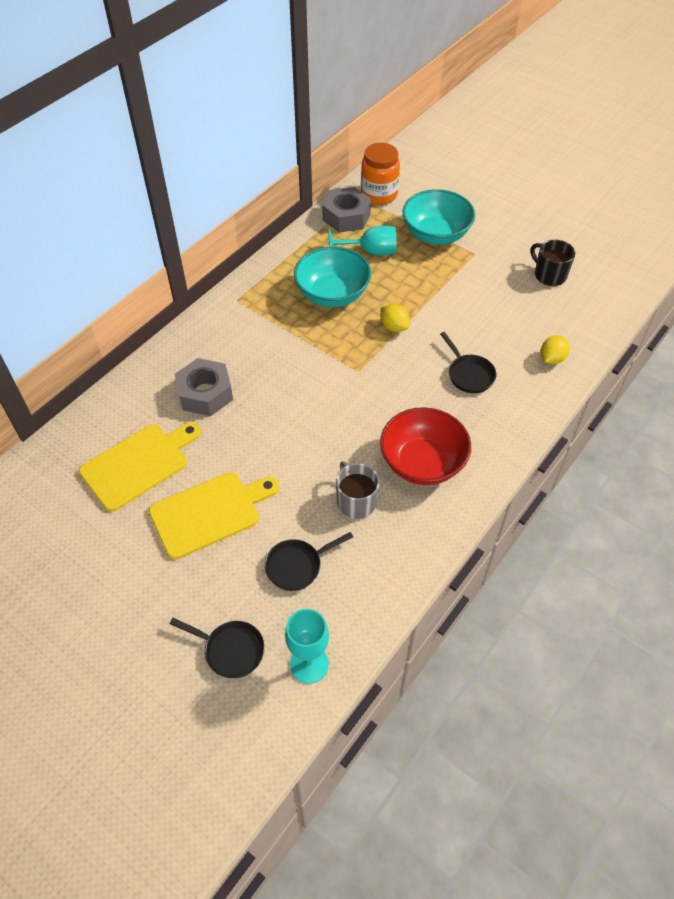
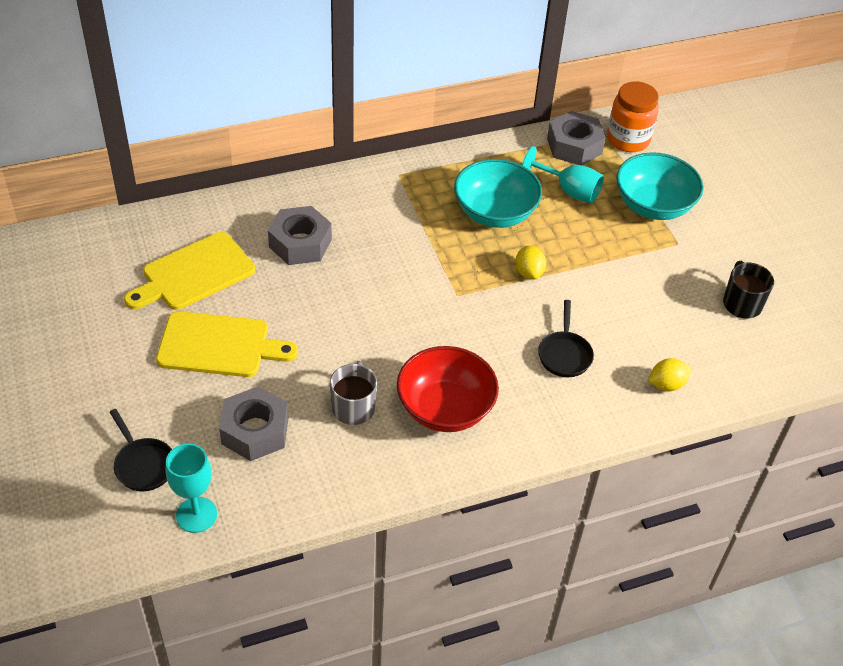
camera: 30 degrees right, 5 degrees down
(138, 464) = (194, 273): yellow cutting board -> yellow cutting board turned 150 degrees clockwise
(297, 566) = (255, 431): black pan -> grey nut

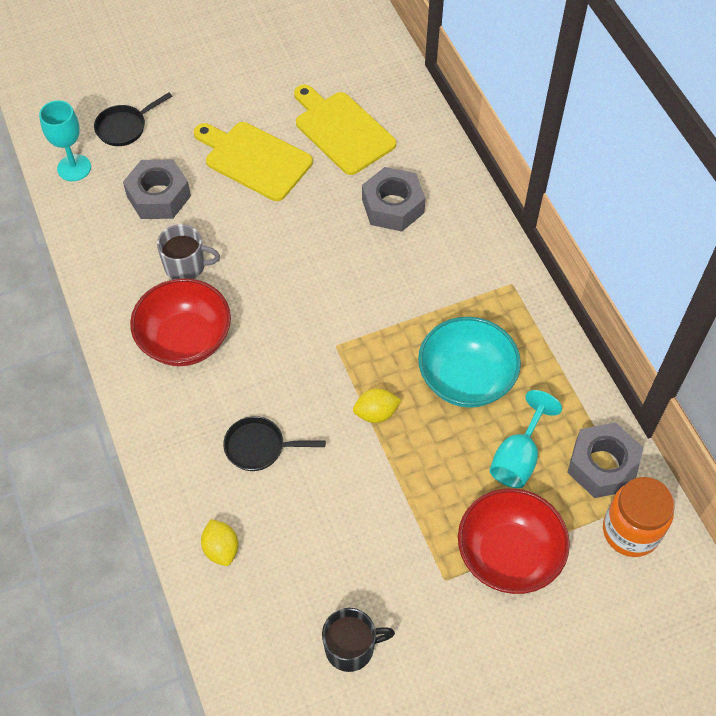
camera: 90 degrees right, 10 degrees up
(219, 345) = (255, 159): yellow cutting board -> yellow cutting board turned 120 degrees clockwise
(653, 206) = (508, 554): turquoise bowl -> red bowl

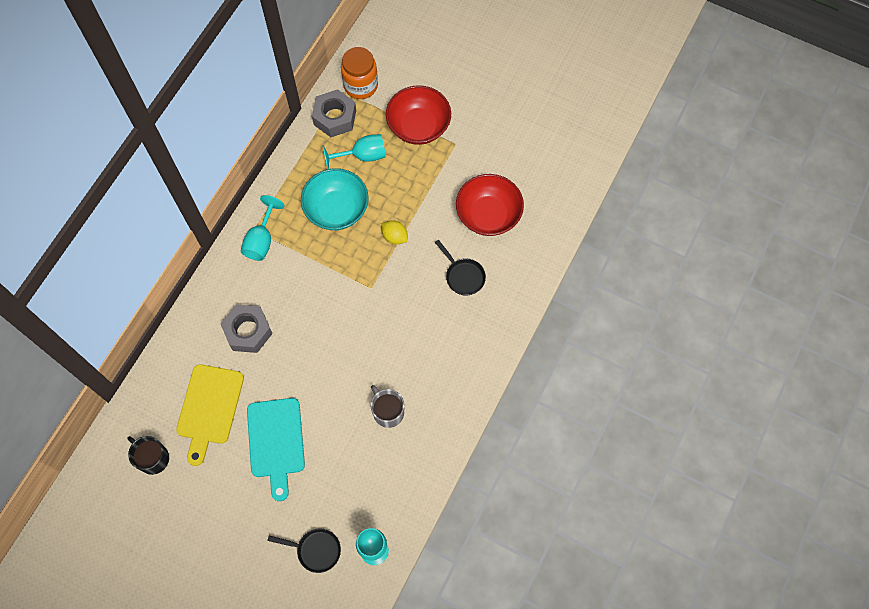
camera: 130 degrees left, 10 degrees up
(158, 196) = (352, 475): grey nut -> none
(185, 339) = (435, 368): red bowl -> red bowl (488, 215)
(221, 549) = (530, 249): yellow lemon -> none
(255, 159) = (276, 441): yellow cutting board -> turquoise cutting board
(351, 647) = (522, 158): black mug -> black mug (152, 458)
(491, 282) = (261, 240): none -> turquoise goblet

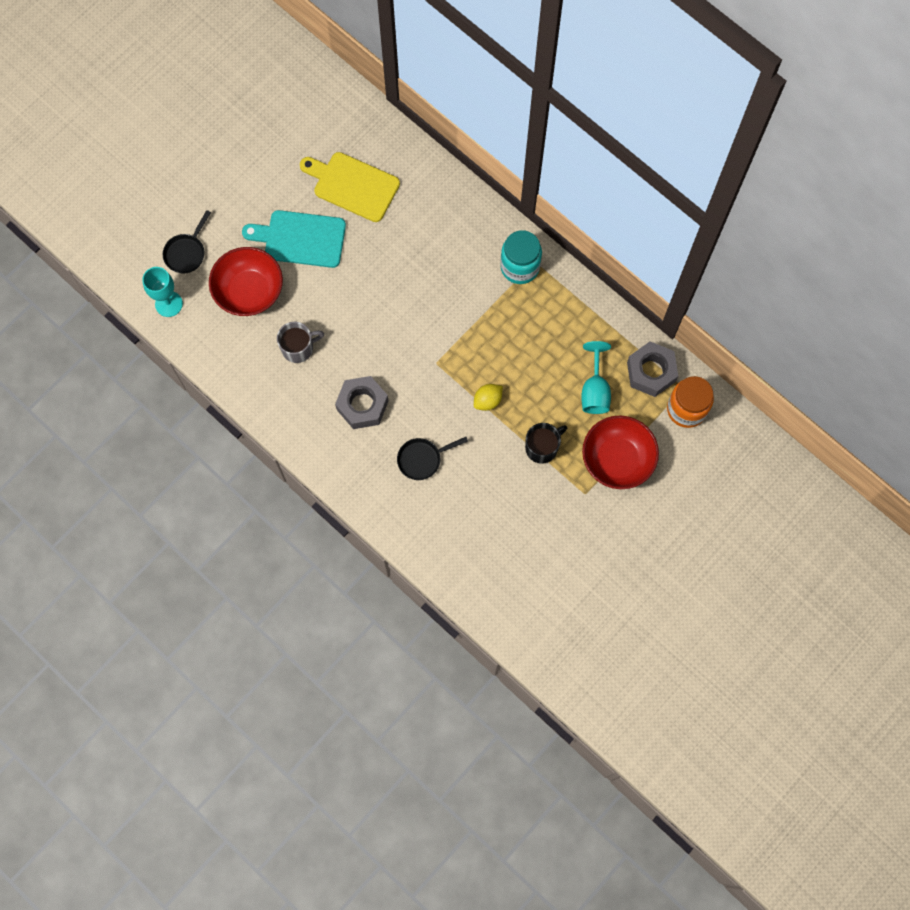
camera: 105 degrees right, 5 degrees up
(152, 458) = (319, 128): black mug -> black mug (542, 447)
(248, 331) = (422, 235): grey nut -> grey nut (362, 405)
(261, 240) = (520, 267): turquoise goblet -> turquoise jar
(336, 209) = (536, 349): turquoise bowl -> none
(488, 215) = (487, 505): red bowl -> red bowl (249, 291)

